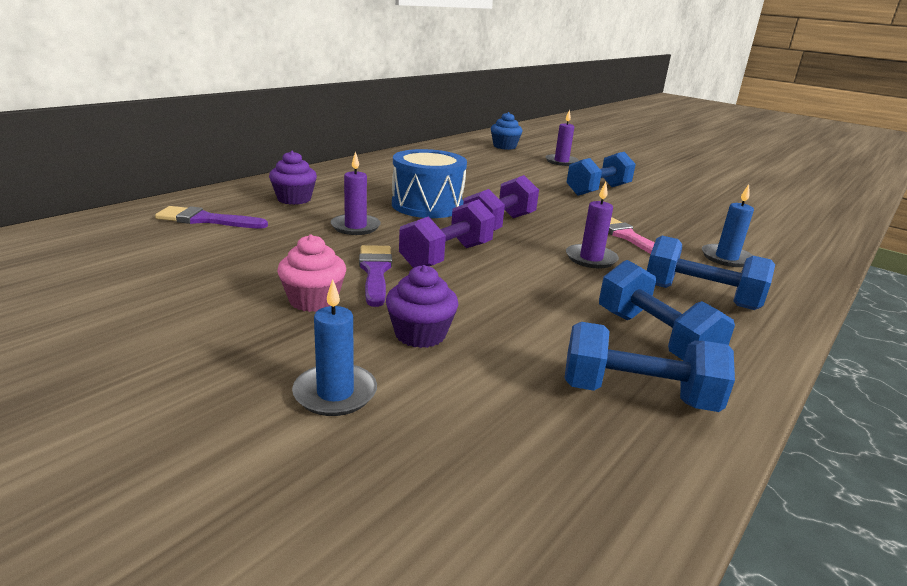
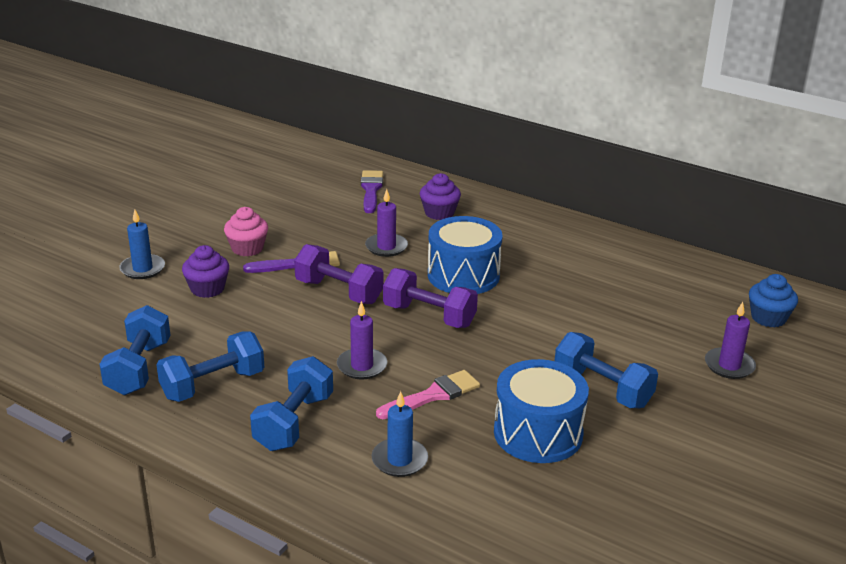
camera: 85 degrees right, 5 degrees up
(661, 213) = (538, 433): none -> blue drum

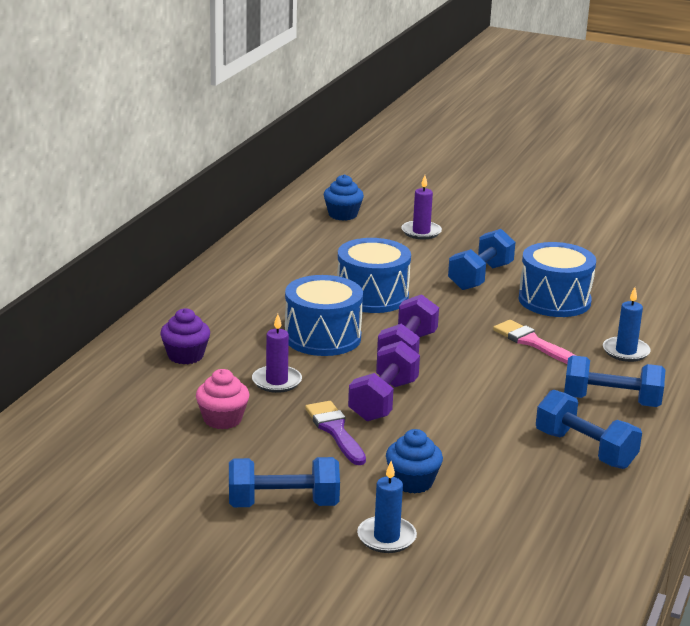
camera: 100 degrees left, 5 degrees down
(139, 368) = (585, 498): blue dumbbell -> blue dumbbell (283, 504)
(207, 289) = (412, 482): purple cupcake -> blue cupcake
(247, 248) = (309, 469): pink cupcake -> pink cupcake (222, 419)
(362, 366) = (509, 377): purple candle -> none
(371, 190) = (131, 402): purple brush -> none
(550, 311) = (372, 296): none -> blue drum

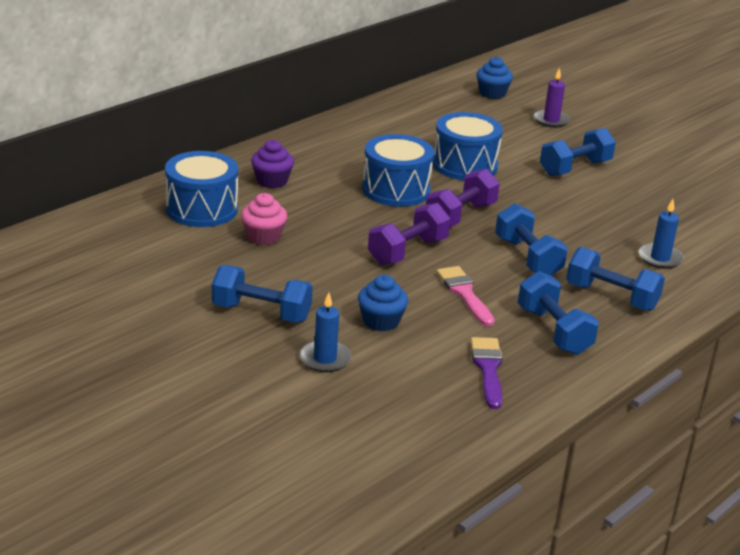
camera: 20 degrees right, 5 degrees up
(276, 381) = (330, 217): purple candle -> none
(335, 430) = (348, 266): purple brush -> purple brush (488, 369)
(504, 380) = (528, 258): none -> blue dumbbell
(532, 342) = (578, 232): pink brush -> pink brush (464, 294)
(554, 300) = (628, 201): blue drum -> blue drum (202, 209)

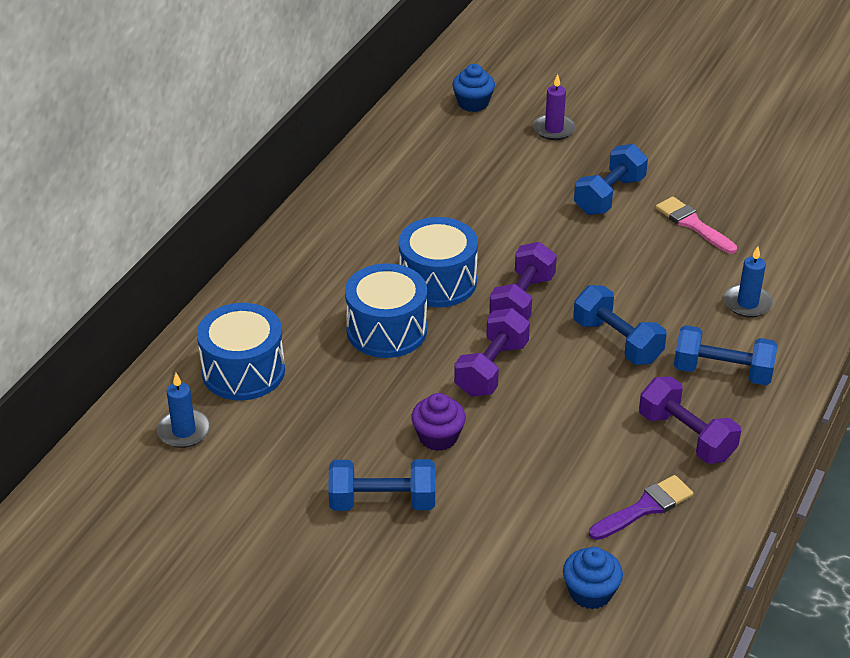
camera: 15 degrees left, 10 degrees up
(263, 236) = (330, 392): pink cupcake -> none
(272, 181) = (298, 306): purple cupcake -> purple cupcake (438, 437)
(325, 359) = (478, 545): blue candle -> blue candle (184, 431)
(381, 321) = (510, 476): blue cupcake -> blue cupcake (590, 592)
(464, 294) = (576, 412): pink brush -> pink brush (693, 224)
(465, 165) = (493, 224): blue drum -> blue drum (386, 330)
(488, 369) = (645, 508): purple brush -> purple brush turned 75 degrees clockwise
(554, 331) = (686, 436): blue dumbbell -> purple dumbbell

